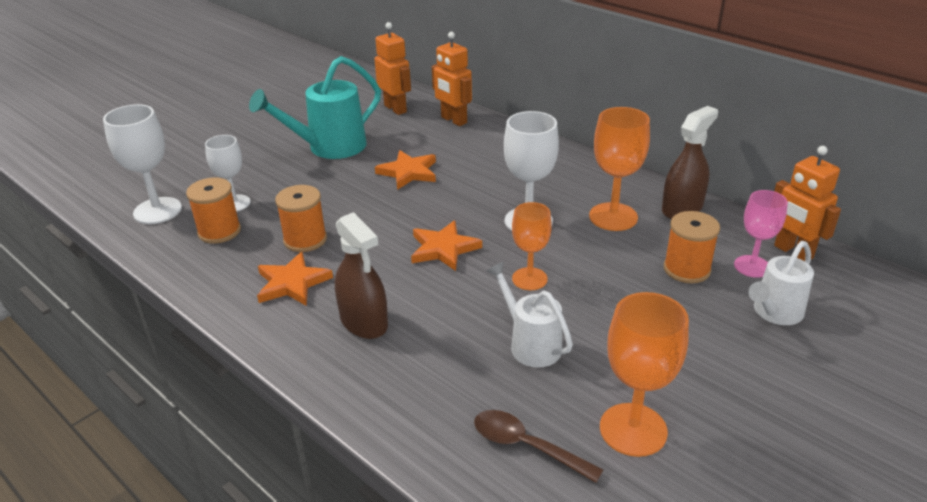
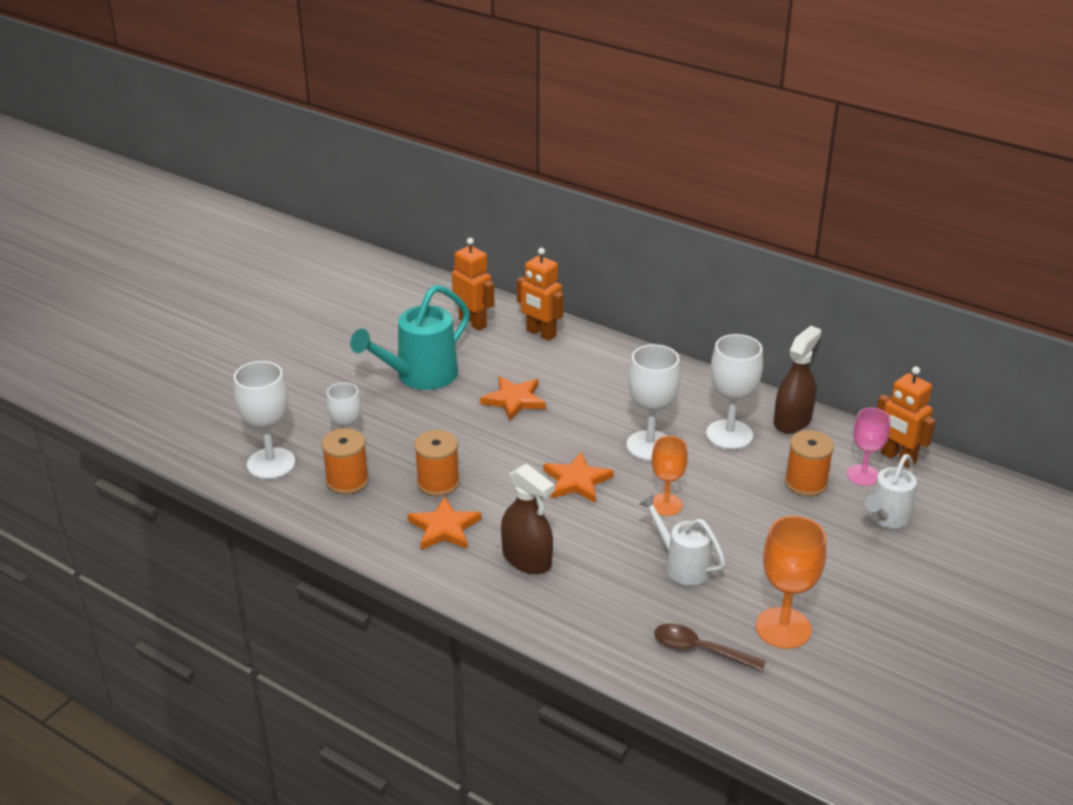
camera: 10 degrees left, 0 degrees up
(613, 217) = (729, 435): orange goblet -> white goblet

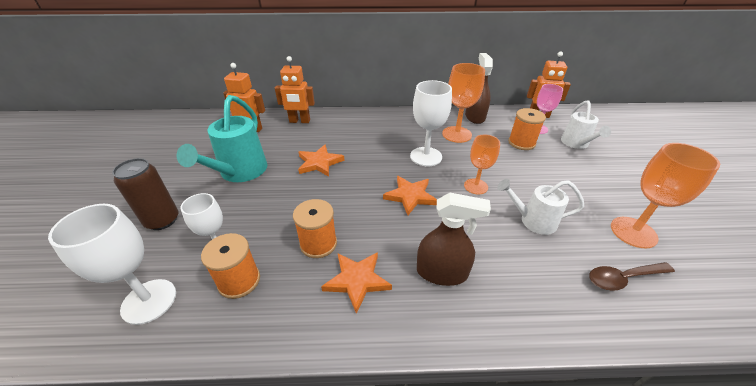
camera: 35 degrees left, 5 degrees up
(316, 398) = (162, 220): none -> brown can
(729, 435) = (456, 134): white goblet -> orange goblet

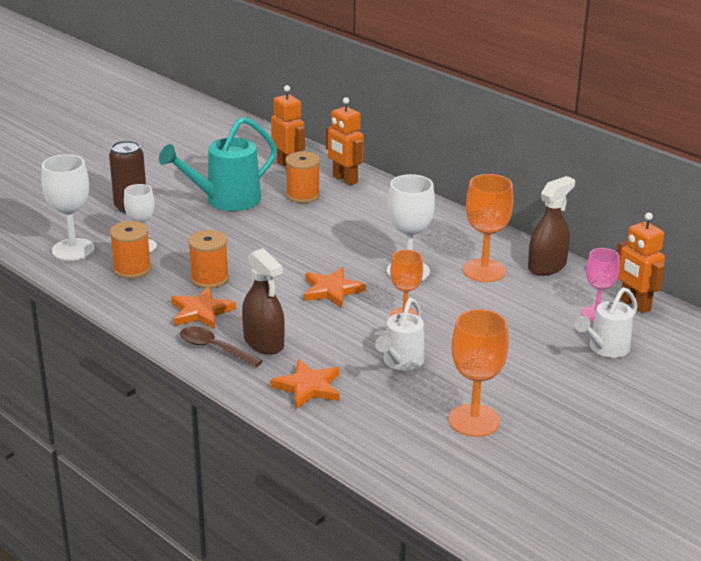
camera: 45 degrees right, 10 degrees down
(319, 163) = (301, 226): orange star -> orange star (308, 387)
(521, 143) = (540, 314): orange spool -> orange spool (303, 195)
(532, 221) = (400, 362): white watering can -> white watering can turned 120 degrees counterclockwise
(623, 278) = (391, 427): brown spoon -> brown spoon (214, 348)

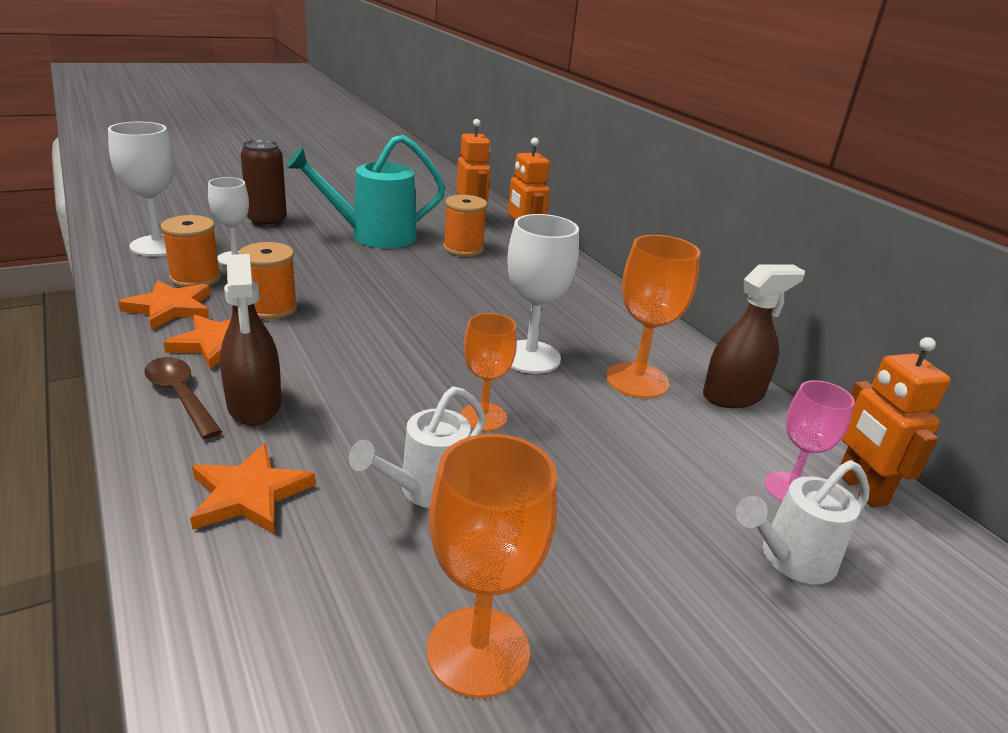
camera: 15 degrees right, 0 degrees up
(331, 290) = (409, 357): orange star -> orange star (170, 308)

